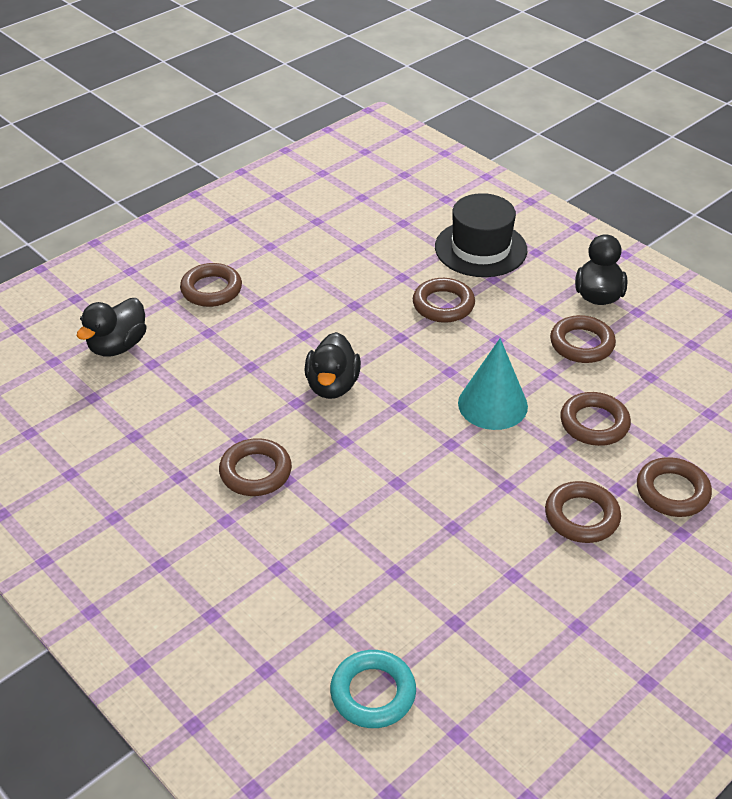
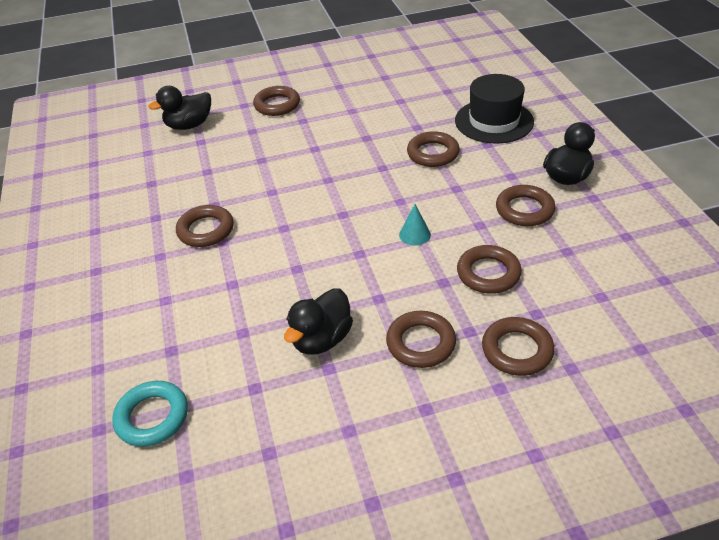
camera: 30 degrees right, 0 degrees up
(332, 386) = (306, 187): black duck -> black duck (321, 339)
(492, 404) = (415, 234): turquoise cone -> turquoise cone, size x0.52

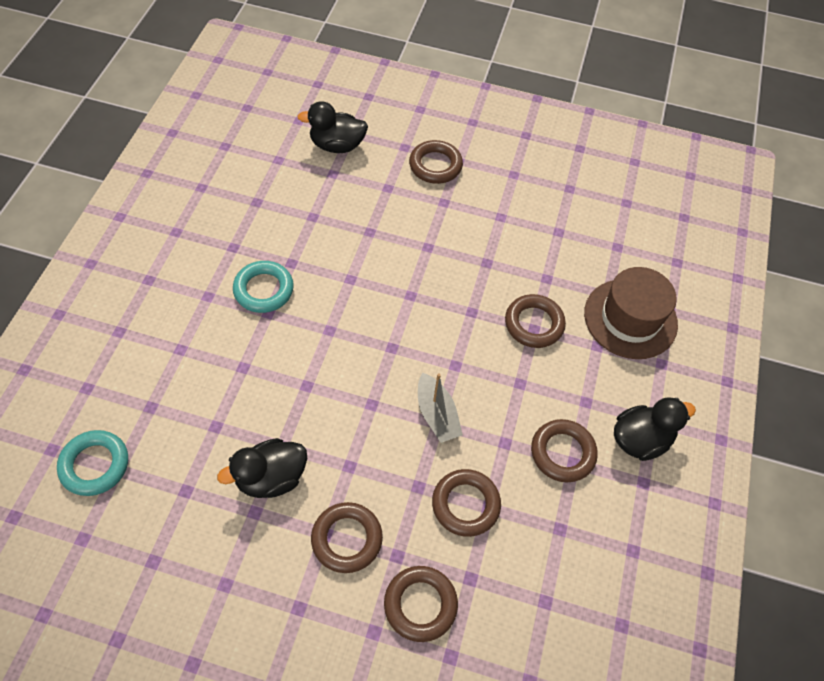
camera: 25 degrees right, 15 degrees up
(206, 230) = (264, 290): brown ring -> turquoise ring
(415, 234) = (437, 414): turquoise cone -> grey boat
(494, 121) = (630, 318): black hat -> brown hat

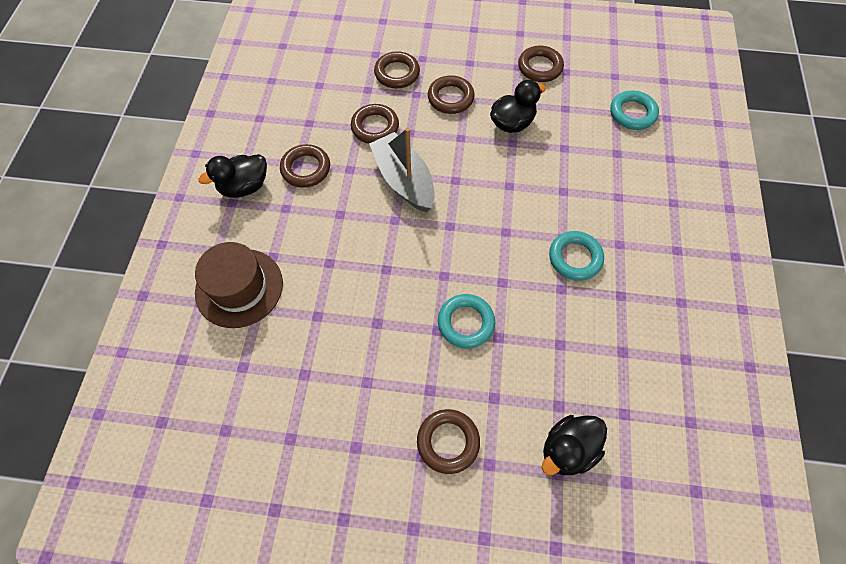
camera: 175 degrees right, 5 degrees up
(337, 145) = (568, 450): black duck -> black duck turned 150 degrees clockwise
(398, 248) = (466, 323): none -> turquoise ring
(437, 414) = (404, 180): grey boat -> grey boat, size x1.61
(534, 324) = (329, 267): brown ring -> brown ring (540, 67)

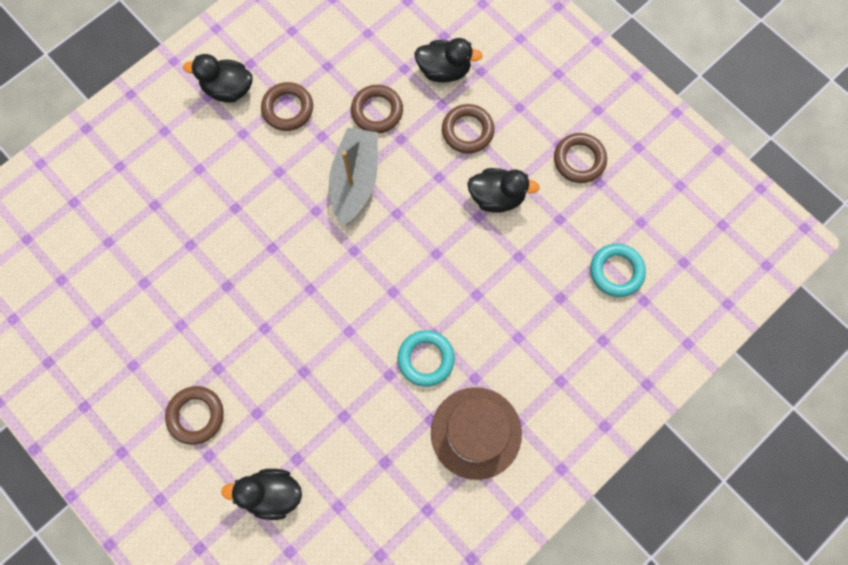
camera: 40 degrees right, 10 degrees up
(239, 287) = (155, 176): brown hat -> brown hat (476, 433)
(397, 73) = (444, 70): brown ring -> black duck
(466, 323) = (290, 340): turquoise ring -> none

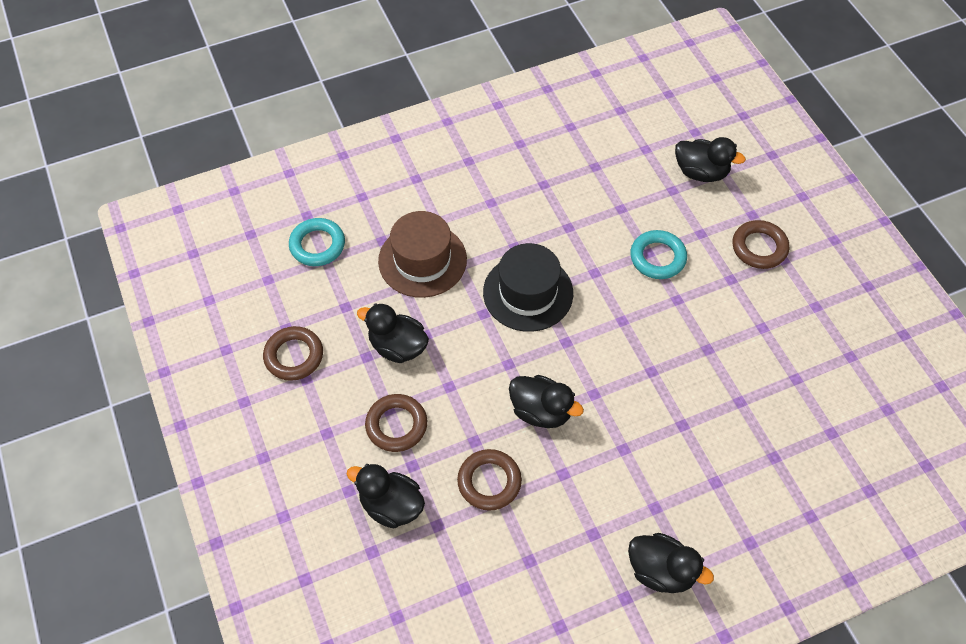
camera: 160 degrees left, 15 degrees down
(288, 109) = (593, 520): brown ring -> none
(355, 180) = (541, 411): grey boat -> black duck
(403, 288) = (528, 293): none -> black hat
(426, 359) = (529, 229): turquoise ring -> turquoise ring (657, 257)
(476, 433) = (507, 164): brown hat -> brown hat (422, 260)

